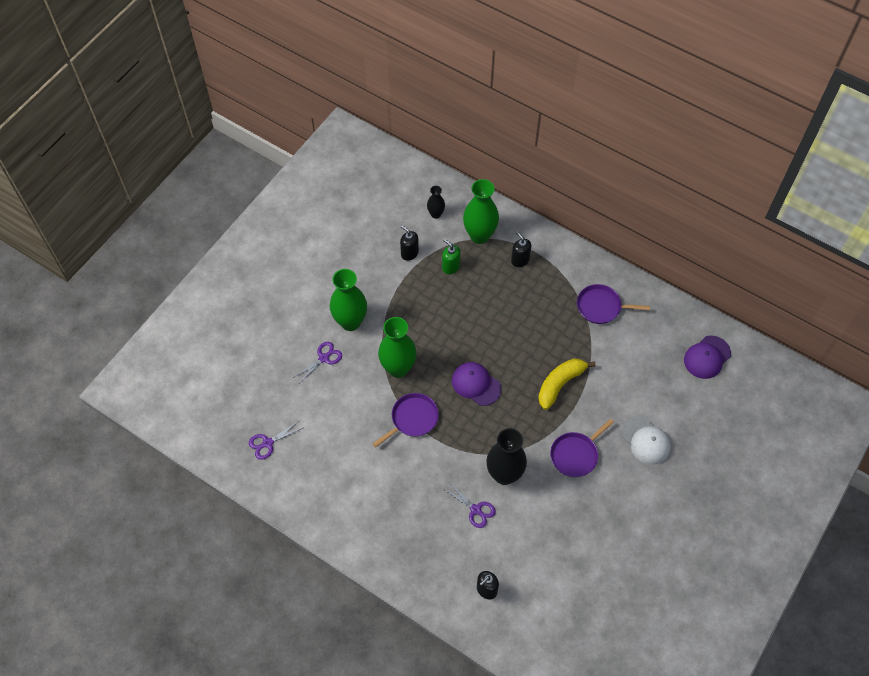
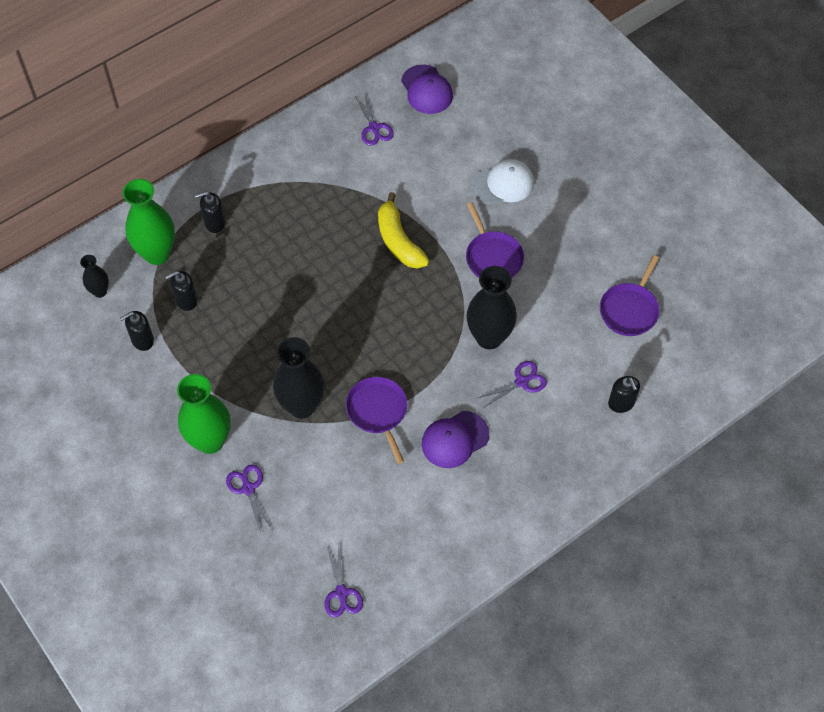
camera: 70 degrees left, 0 degrees up
(398, 368) = (302, 405): green vase -> black vase
(450, 267) = (186, 300): green soap dispenser -> black soap dispenser
(476, 384) = (361, 327): purple cap -> purple cap (454, 439)
(601, 307) = (318, 164): purple pan -> purple pan (630, 309)
(652, 333) = (374, 128): none -> purple scissors

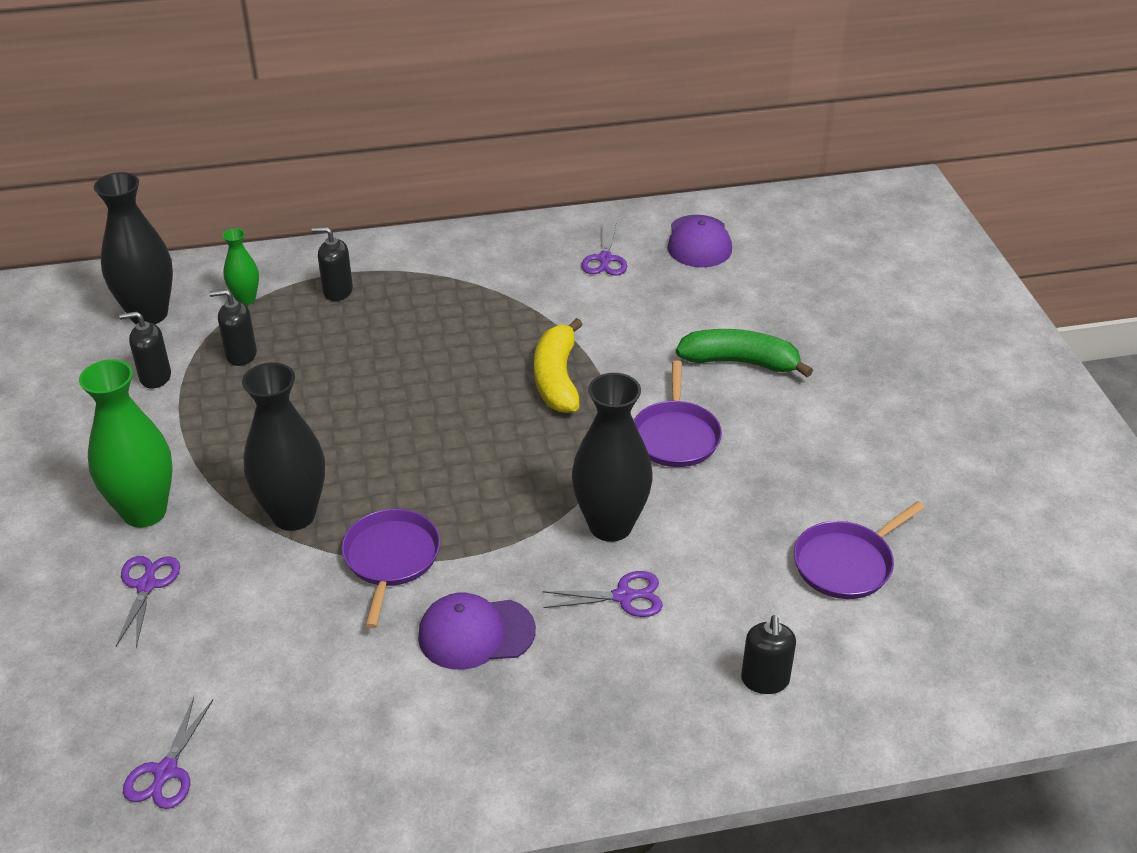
camera: 25 degrees right, 20 degrees down
(100, 291) = (149, 314): black vase -> black vase, size x1.92
(157, 253) = (246, 299): green vase -> green vase, size x0.52
(502, 184) = (740, 362): white cap -> green banana

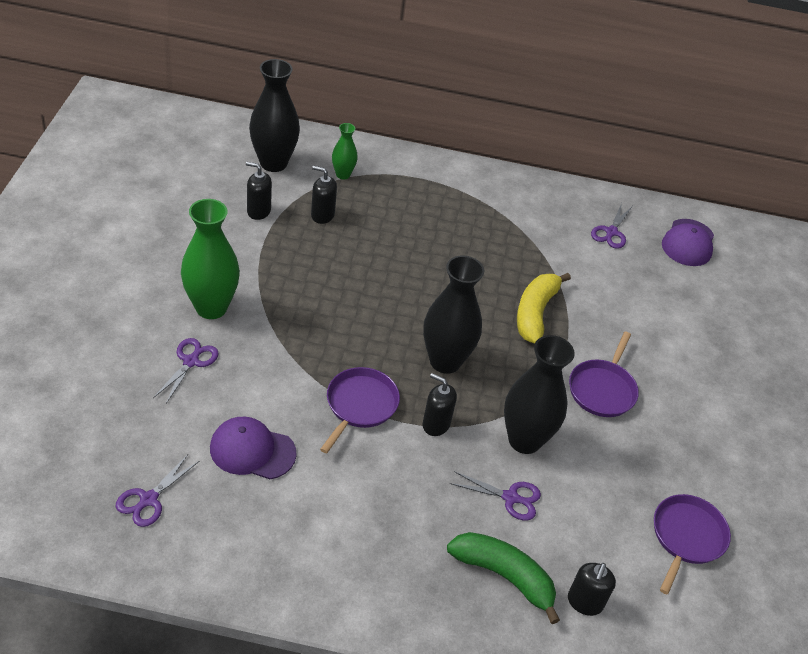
camera: 15 degrees right, 5 degrees up
(293, 515) = (308, 347): black vase -> black vase (445, 361)
(337, 291) = (408, 190): black soap dispenser -> black soap dispenser (436, 424)
(476, 633) = (394, 484): purple cap -> purple cap (252, 450)
(740, 362) = (677, 349): green banana -> green banana (504, 576)
(846, 563) = (686, 537): purple pan -> purple pan turned 135 degrees clockwise

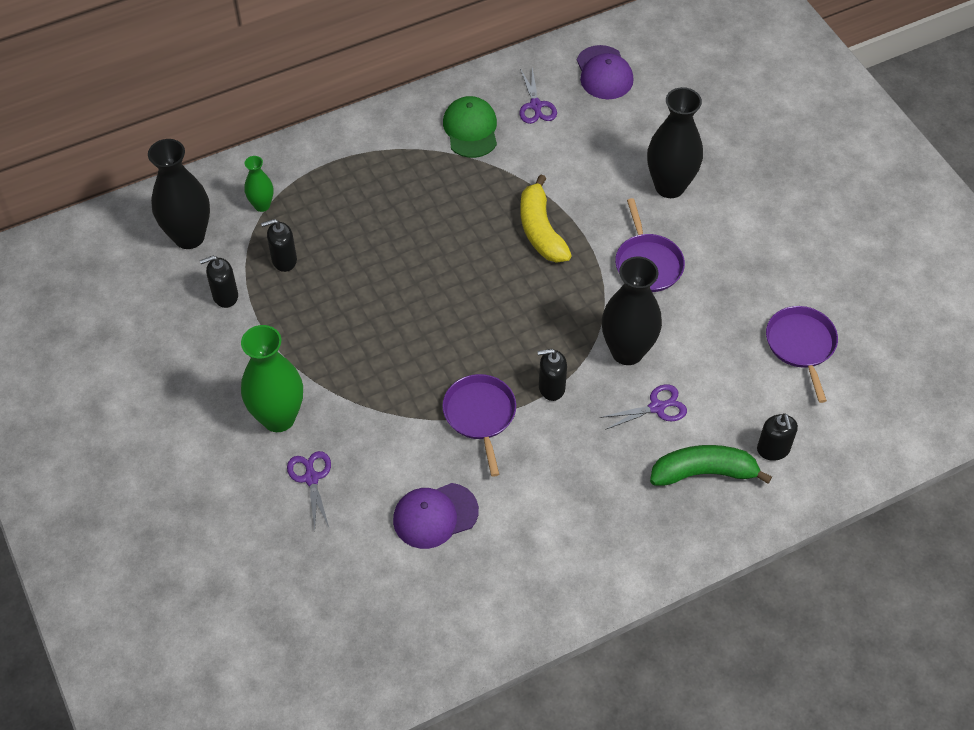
camera: 30 degrees left, 10 degrees up
(148, 499) = (396, 615): purple scissors -> none
(445, 361) = (510, 327): black vase -> black vase (669, 186)
(544, 218) = (470, 129): none -> green cap

